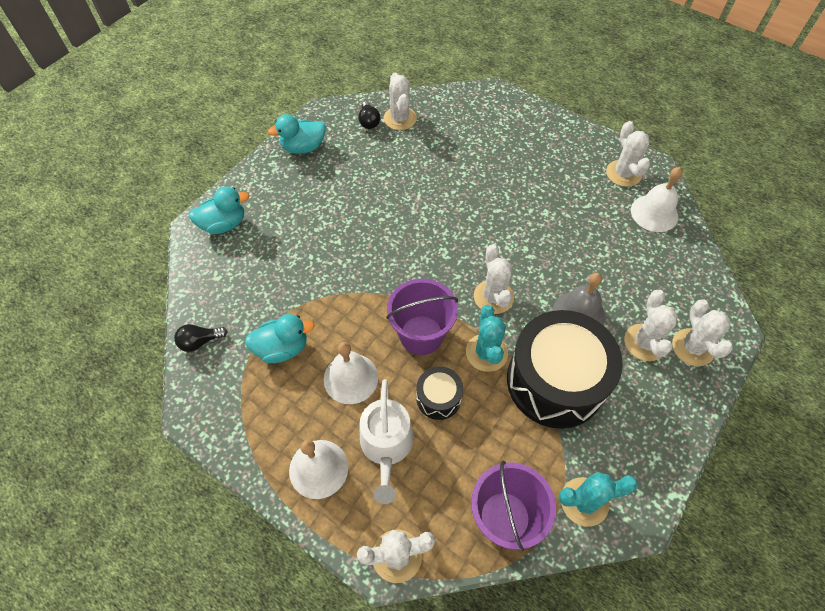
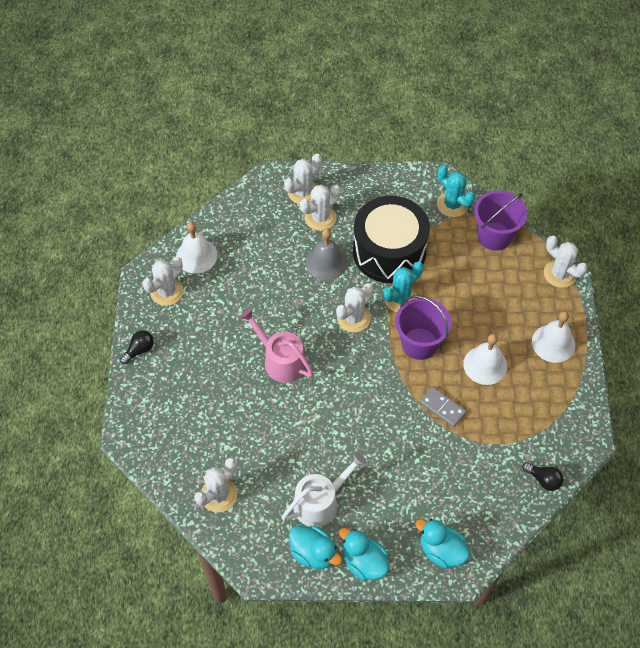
camera: 125 degrees left, 0 degrees up
(282, 348) = (501, 422): turquoise duck -> turquoise duck (364, 562)
(339, 308) = (442, 408): none -> grey domino
(369, 122) = (241, 519): black light bulb -> black light bulb (139, 350)
(386, 446) = (508, 316): white watering can -> white watering can (320, 502)
(438, 398) = (454, 307): black drum -> none
(489, 215) = (280, 360): none -> pink watering can

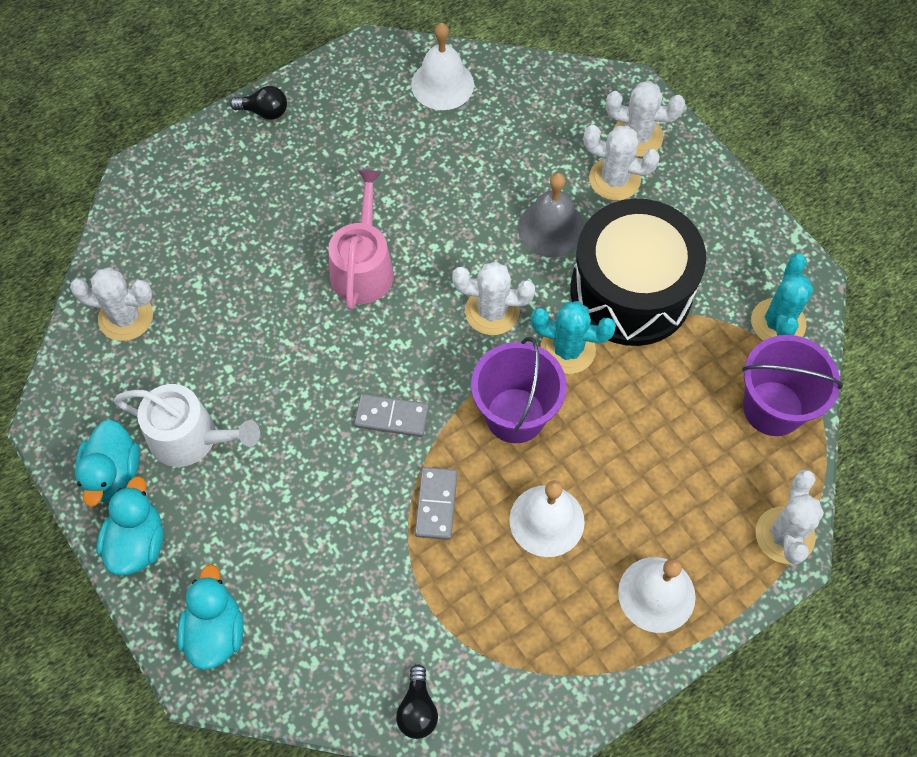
camera: 55 degrees right, 5 degrees up
(167, 292) = (366, 87): white cactus -> none
(379, 399) = (392, 417): none -> grey domino

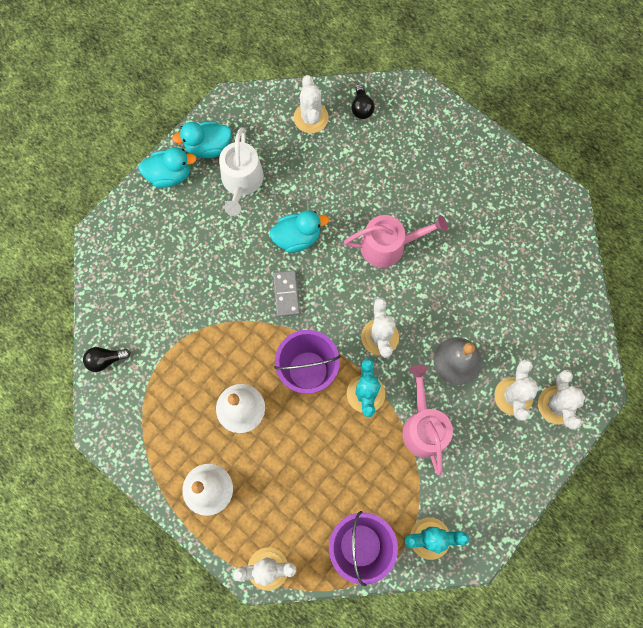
camera: 75 degrees right, 10 degrees up
(215, 632) = (127, 234): turquoise duck -> turquoise duck (297, 238)
(264, 111) = (488, 148): black light bulb -> black light bulb (361, 108)
(436, 504) = (234, 337): grey domino -> none
(442, 84) = (553, 256): white bell -> none
(631, 291) = (424, 427): black drum -> pink watering can

